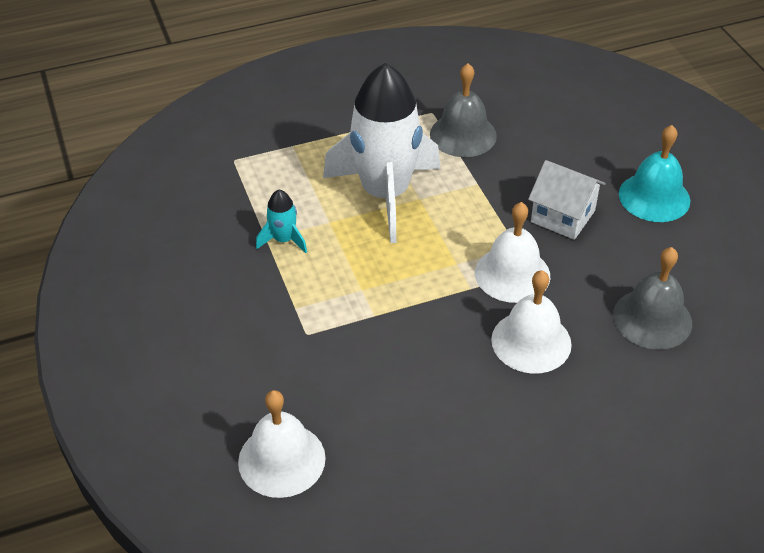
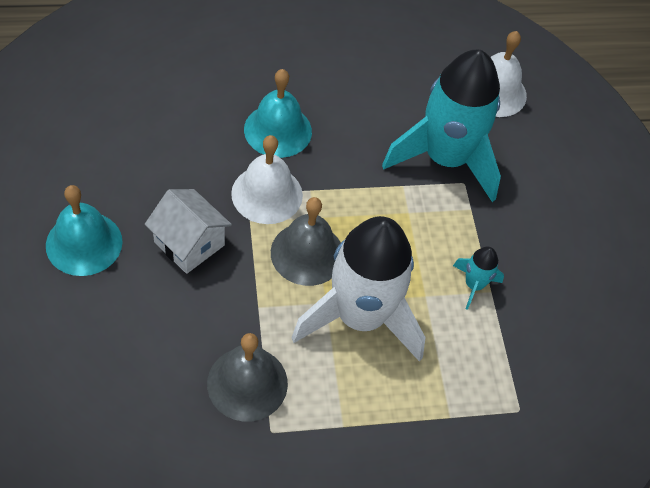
camera: 175 degrees left, 10 degrees up
(332, 355) = (445, 159): none -> turquoise rocket
(531, 341) = (278, 130): white bell -> turquoise bell
(652, 318) = (166, 124): grey bell -> grey bell (307, 253)

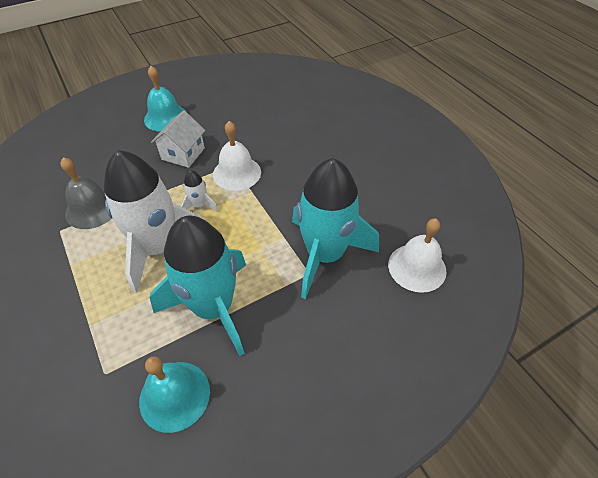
camera: 75 degrees right, 5 degrees down
(278, 130) = (290, 162): turquoise bell -> turquoise bell (174, 395)
(307, 253) = (199, 205): grey bell -> white rocket
(474, 285) = (213, 307): turquoise rocket -> turquoise rocket, size x2.42

